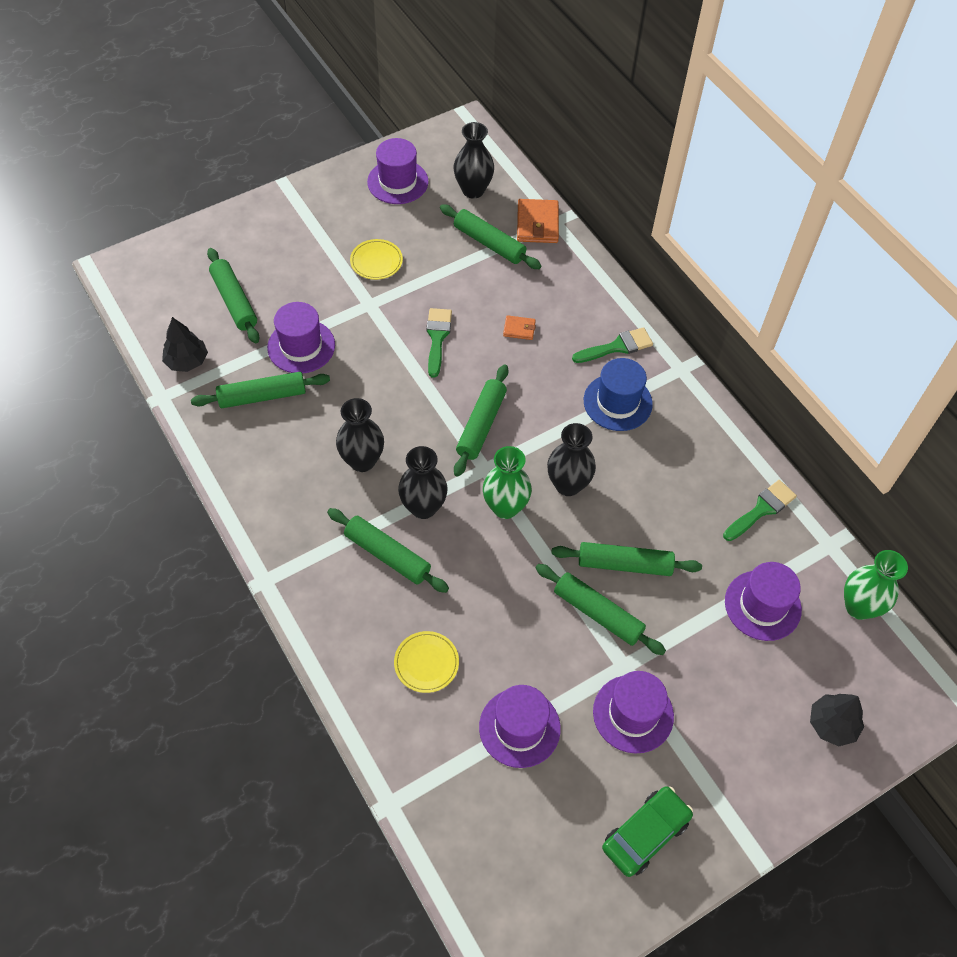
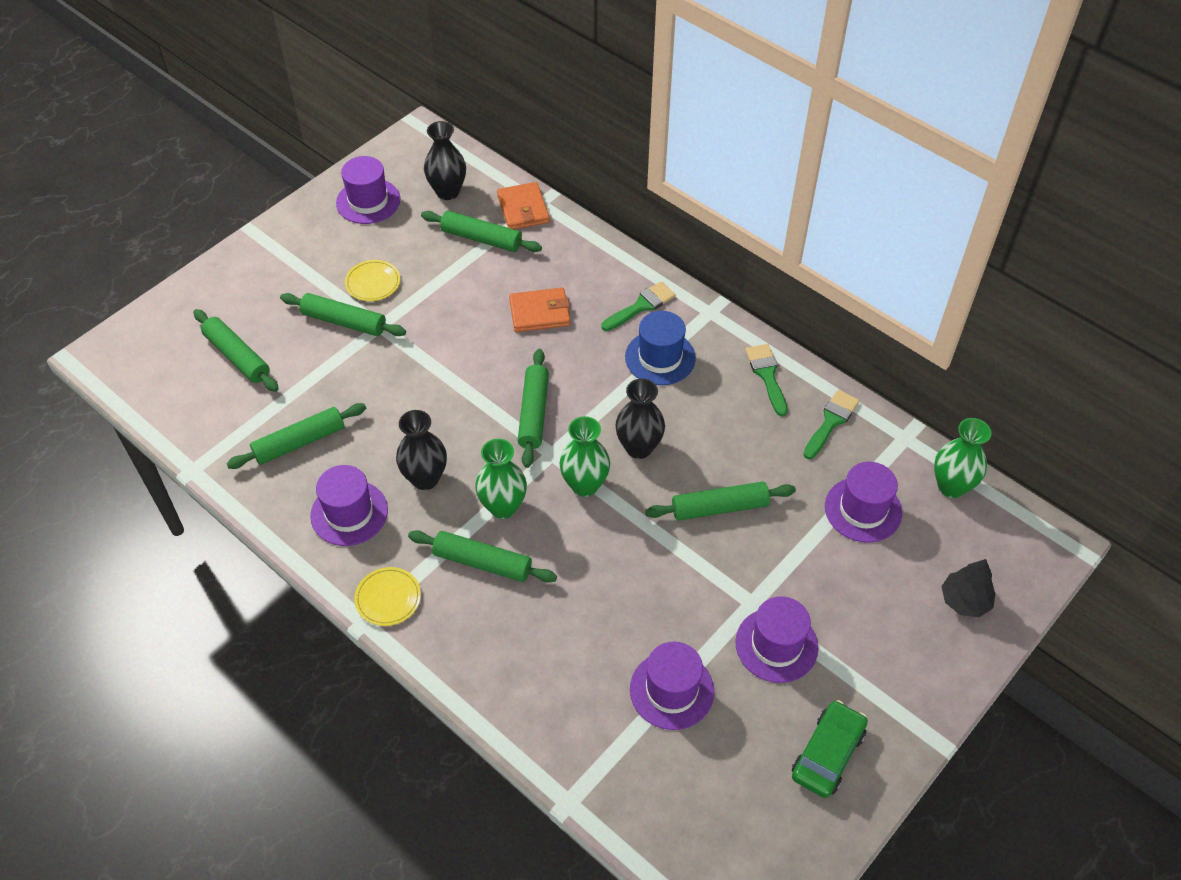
camera: 15 degrees left, 5 degrees down
(187, 361) = (207, 428): black tree -> none
(301, 346) = (323, 383): purple hat -> purple hat (349, 513)
(423, 507) = (503, 507): black vase -> green vase
(426, 663) = (558, 655): yellow plate -> yellow plate (388, 598)
(437, 338) = (461, 341): green brush -> green brush (767, 375)
(519, 329) = (539, 313): orange wallet -> orange wallet, size x1.82
(598, 613) = (710, 560): green rolling pin -> green rolling pin (344, 321)

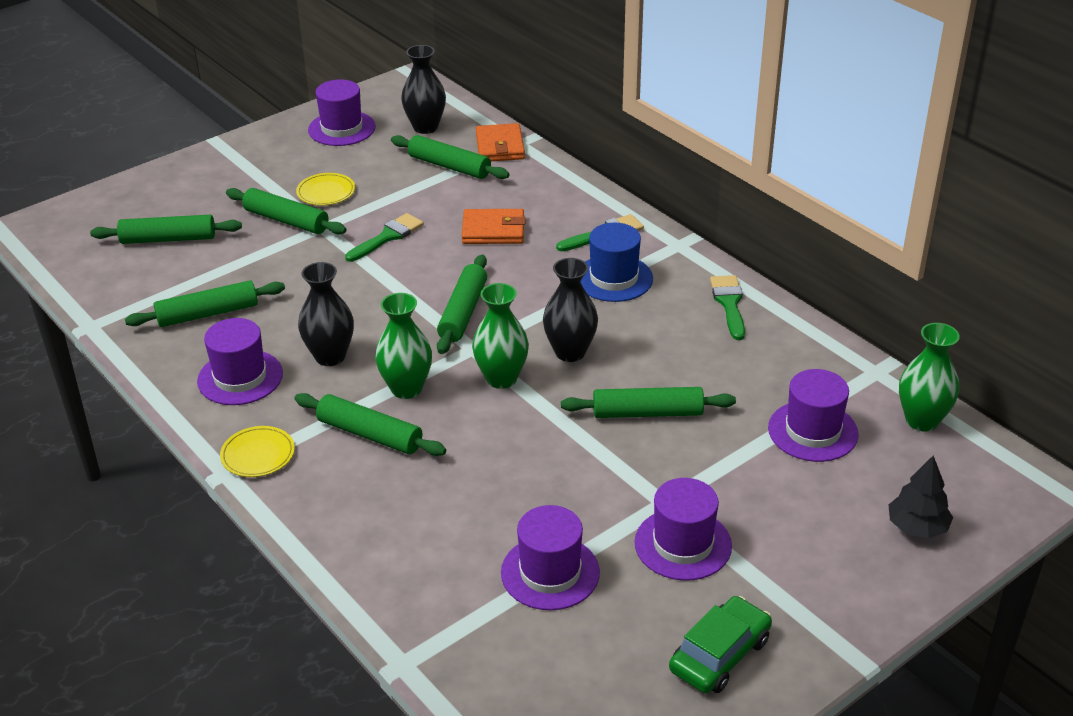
camera: 10 degrees right, 15 degrees down
(237, 356) = (168, 239): green rolling pin -> green rolling pin turned 60 degrees counterclockwise
(831, 422) = (793, 350): green brush -> green brush (388, 237)

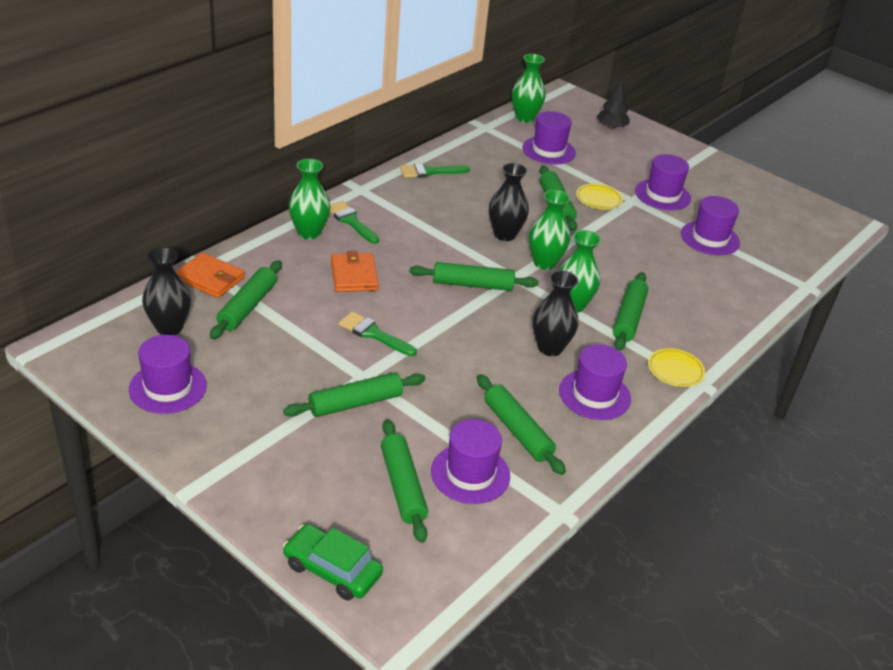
camera: 105 degrees left, 0 degrees up
(165, 278) = (470, 474): none -> purple hat
(286, 220) = (355, 403): green rolling pin -> green rolling pin turned 45 degrees clockwise
(326, 192) = (300, 382): yellow plate -> yellow plate (598, 199)
(500, 146) = (210, 278): orange wallet -> orange wallet turned 45 degrees clockwise
(580, 205) = (309, 233): none -> green vase
(614, 278) = (410, 217): blue hat -> none
(719, 655) = (732, 186): green car -> green car (332, 570)

